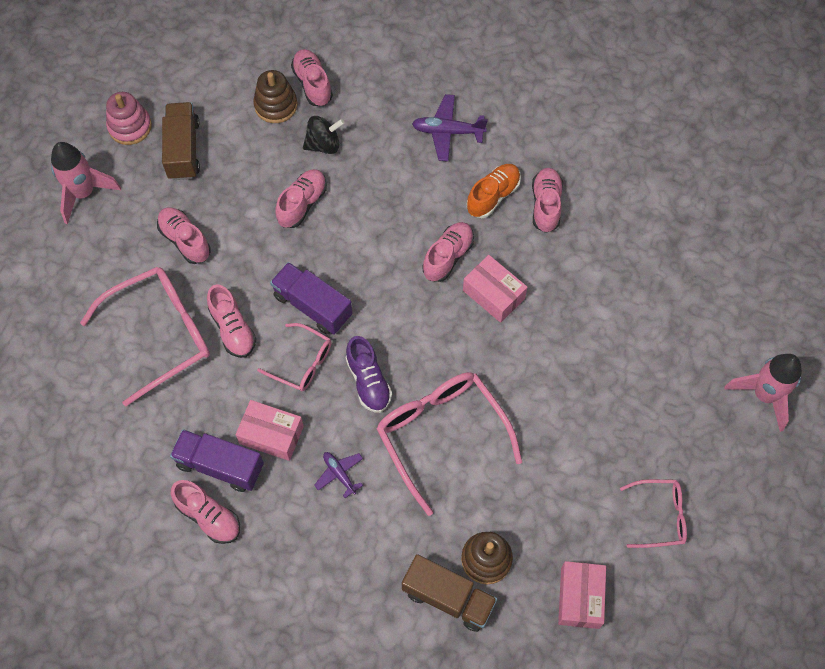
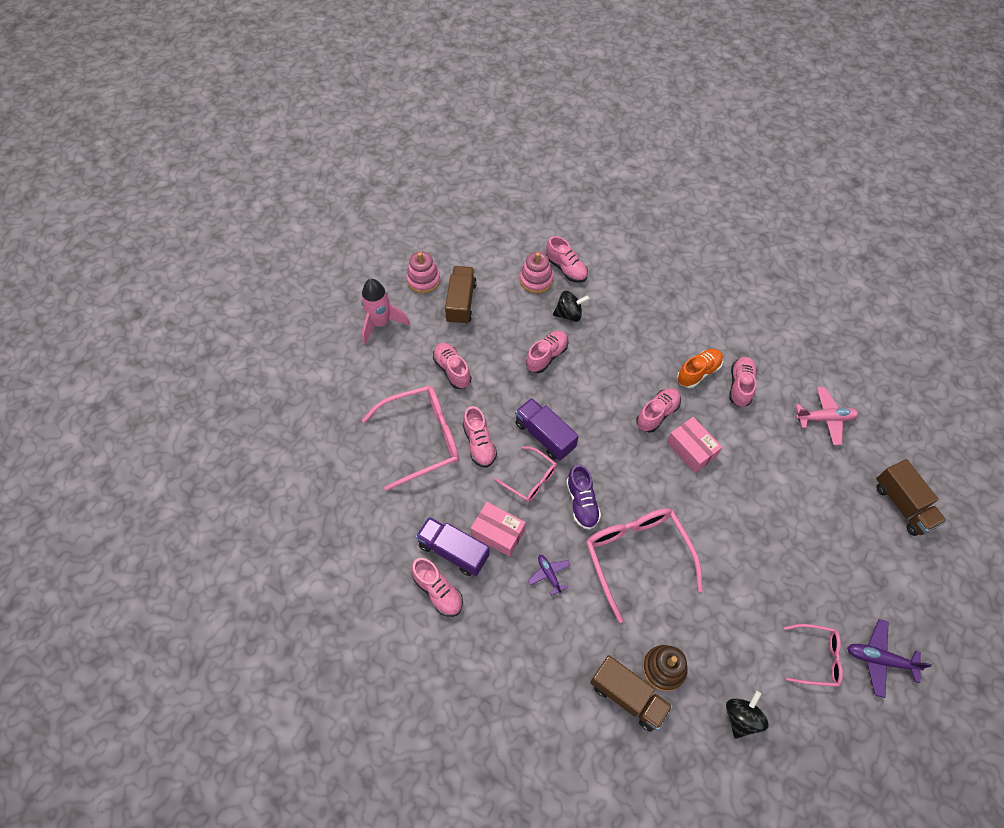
camera: 10 degrees right, 5 degrees down
(276, 105) = (536, 280): brown stacking toy -> pink stacking toy
(312, 84) = (566, 268): pink shoe -> pink shoe turned 150 degrees clockwise
(447, 132) = (667, 318): purple plane -> purple plane (879, 659)
(580, 598) = (741, 717): pink box -> black spinning top
(651, 230) = (825, 418): none -> pink plane
(748, 321) = (903, 505): none -> brown truck
(764, 395) = (913, 569): pink rocket -> none

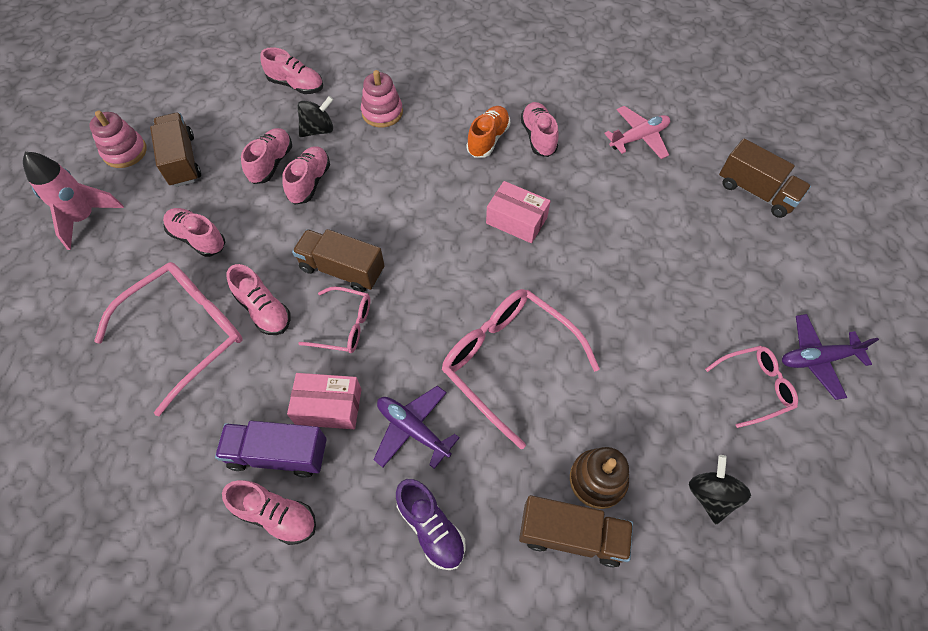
camera: 25 degrees left, 0 degrees up
(536, 280) = (265, 108): pink stacking toy -> pink stacking toy (382, 112)
(544, 435) = (342, 270): purple truck -> brown truck
(549, 574) = (413, 429): purple plane -> purple plane, size x1.58
(582, 503) = (418, 328): purple shoe -> purple shoe (431, 528)
(657, 414) = (462, 197): pink shoe -> pink shoe (271, 163)

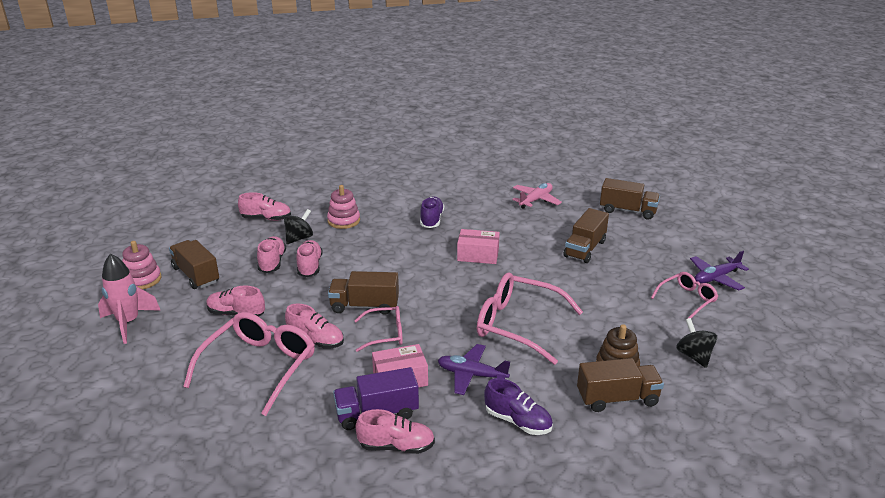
camera: 20 degrees left, 30 degrees down
(488, 139) = (431, 220): orange shoe -> purple shoe
(538, 137) = (466, 212): pink shoe -> none
(660, 249) = (585, 249): none -> brown truck

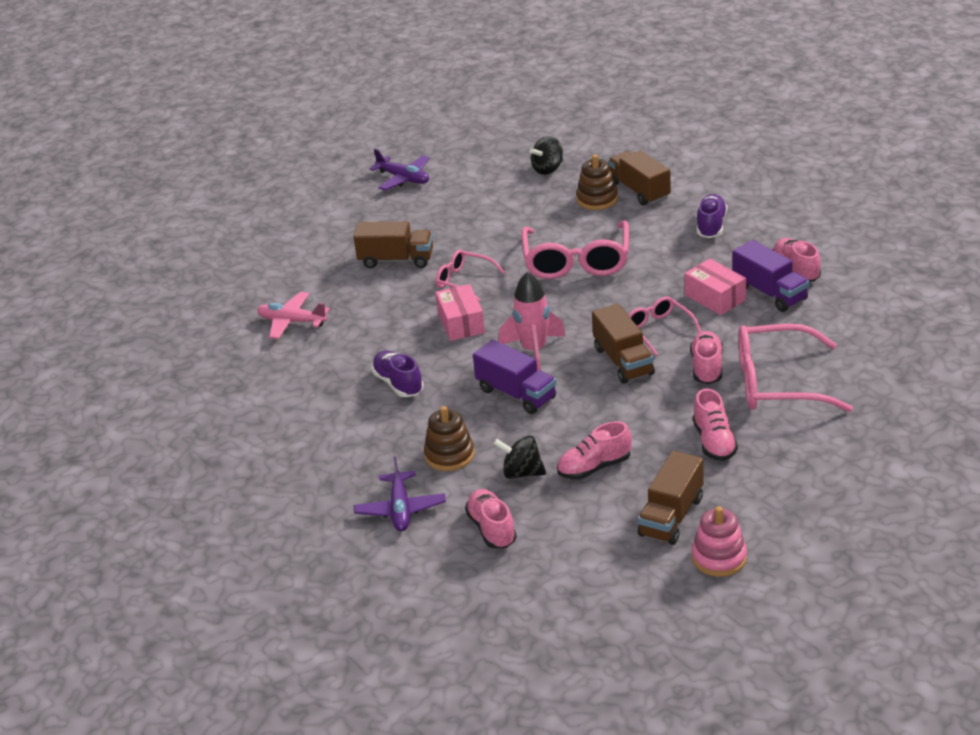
camera: 110 degrees left, 5 degrees up
(129, 323) = (802, 514): pink rocket -> pink rocket (534, 351)
(310, 266) = (579, 433): pink shoe -> none
(343, 221) = (449, 455): pink stacking toy -> brown stacking toy
(376, 255) = (516, 394): none -> purple truck
(431, 220) = (398, 384): purple shoe -> purple shoe turned 75 degrees clockwise
(471, 375) = (674, 263): purple plane -> purple plane (400, 509)
(628, 211) = (282, 253): brown truck -> none
(687, 299) = (456, 186): pink glasses -> pink glasses (464, 281)

